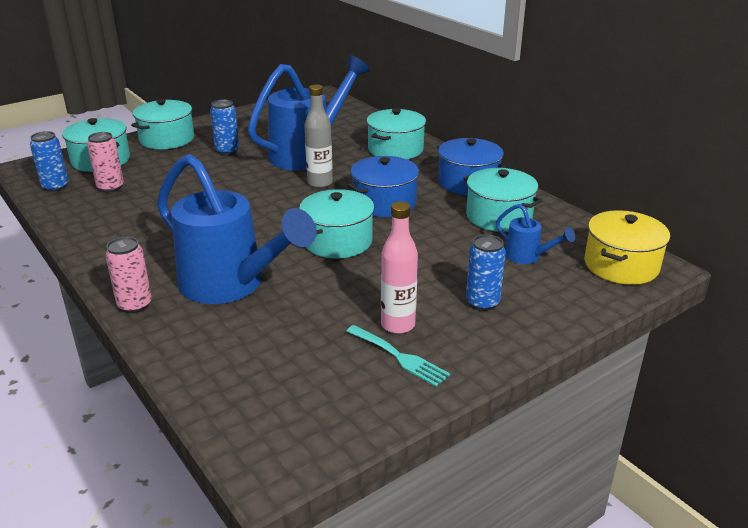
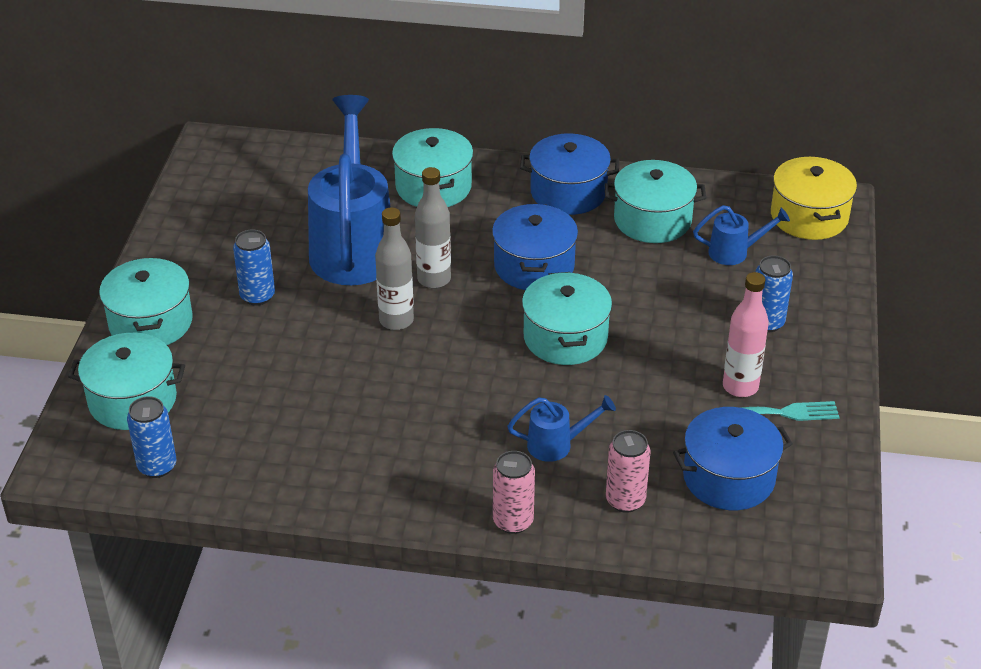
camera: 45 degrees left, 10 degrees up
(110, 187) = (224, 425): pink can -> pink can (625, 500)
(231, 285) = (557, 445): blue watering can -> blue watering can, size x0.44
(267, 189) = (396, 320): none -> grey bottle
(293, 368) = (728, 478): none -> blue pot

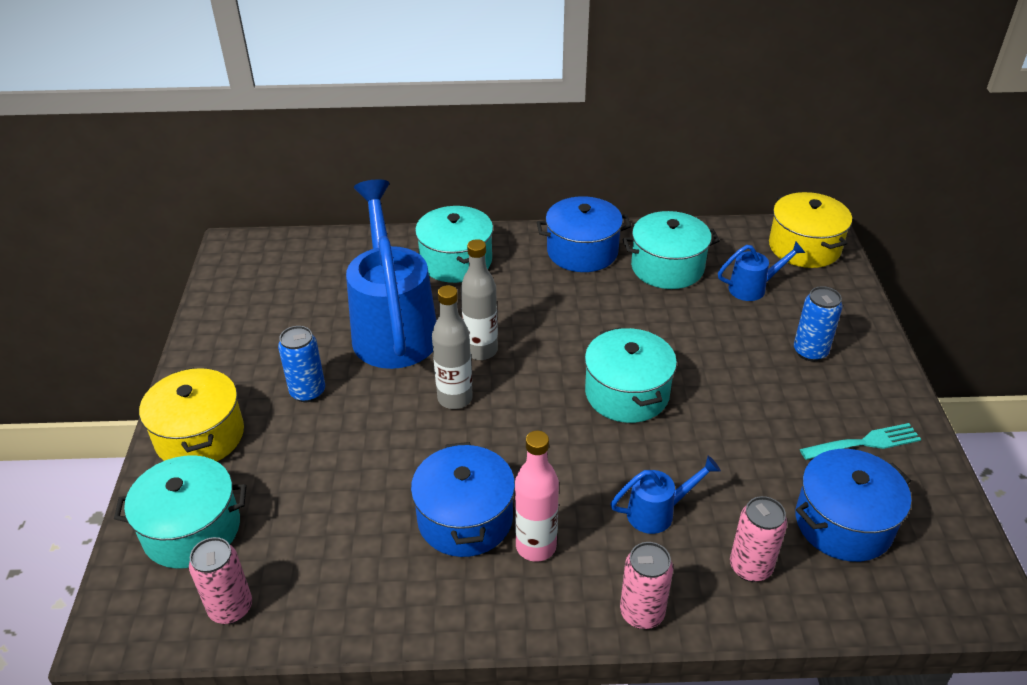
camera: 10 degrees left, 0 degrees up
(151, 322) = (200, 436): turquoise pot -> yellow pot
(157, 466) = (231, 608): blue can -> pink can
(534, 266) = (573, 325): blue pot -> blue pot (465, 518)
(740, 386) = (813, 420): pink bottle -> pink bottle (536, 546)

